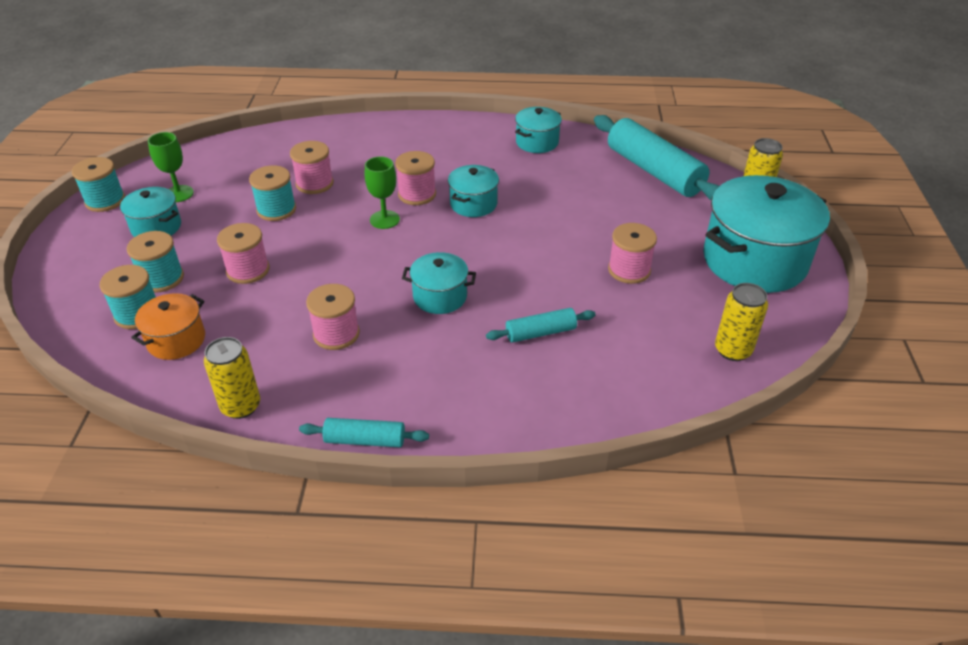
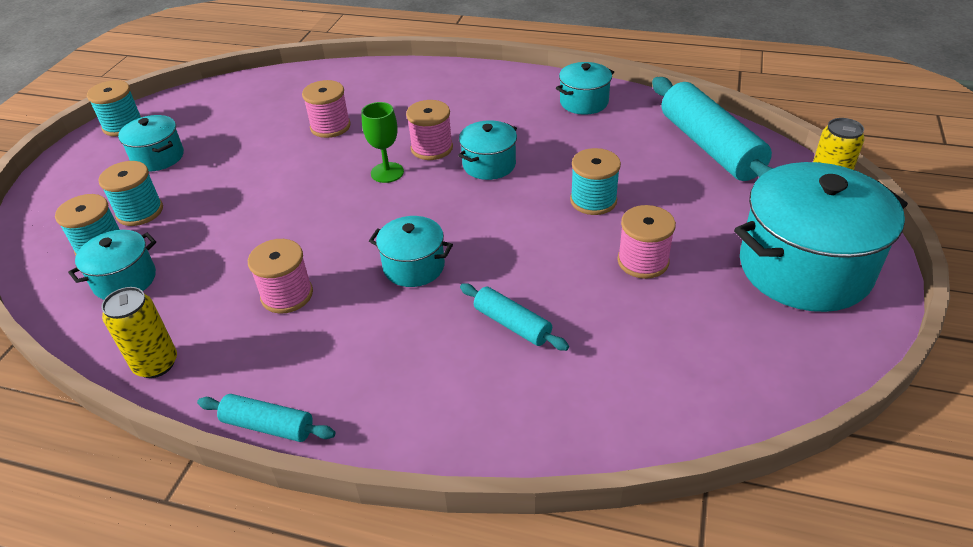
camera: 15 degrees right, 0 degrees up
(176, 340) = (125, 280): orange pot -> turquoise pot
(178, 194) = (194, 125): green goblet -> none
(248, 270) = (226, 212): pink spool -> none
(276, 210) = (281, 151): turquoise spool -> turquoise spool (593, 200)
(540, 332) = (512, 324): turquoise rolling pin -> turquoise rolling pin turned 45 degrees clockwise
(732, 350) = (743, 380): yellow can -> none

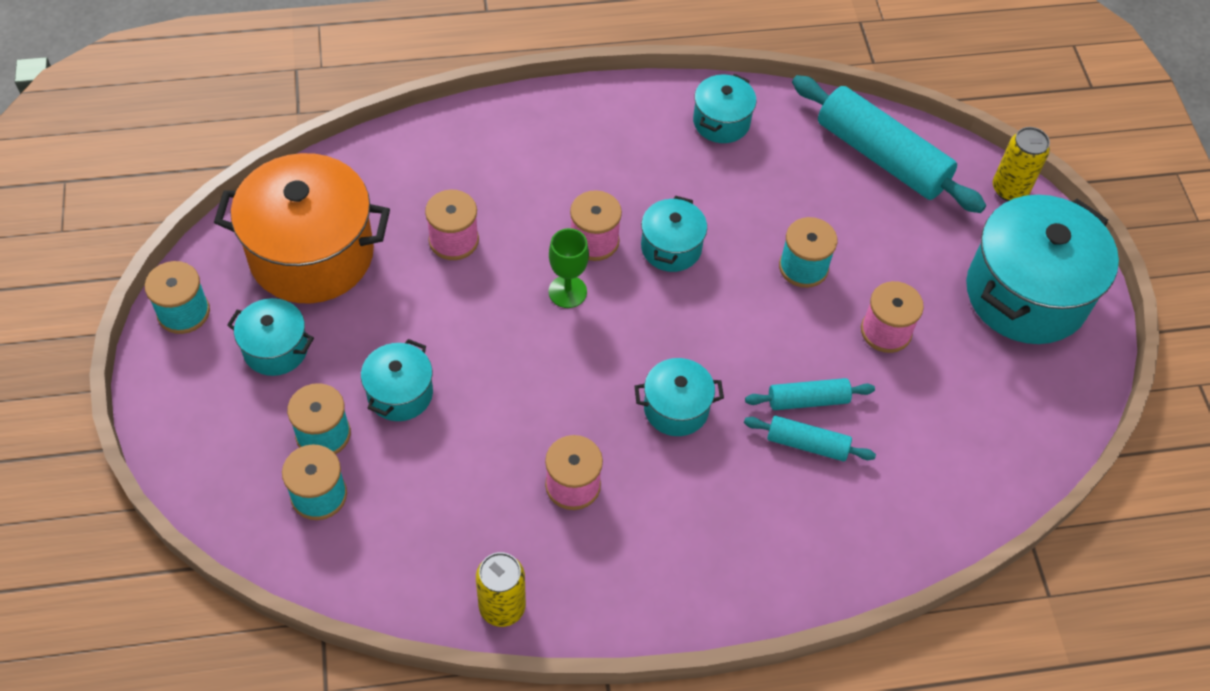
camera: 30 degrees left, 15 degrees up
(125, 280) = (385, 526): turquoise pot -> turquoise pot (400, 393)
(230, 114) = (311, 254): none -> orange pot
(268, 426) = (657, 627): turquoise rolling pin -> turquoise rolling pin (808, 400)

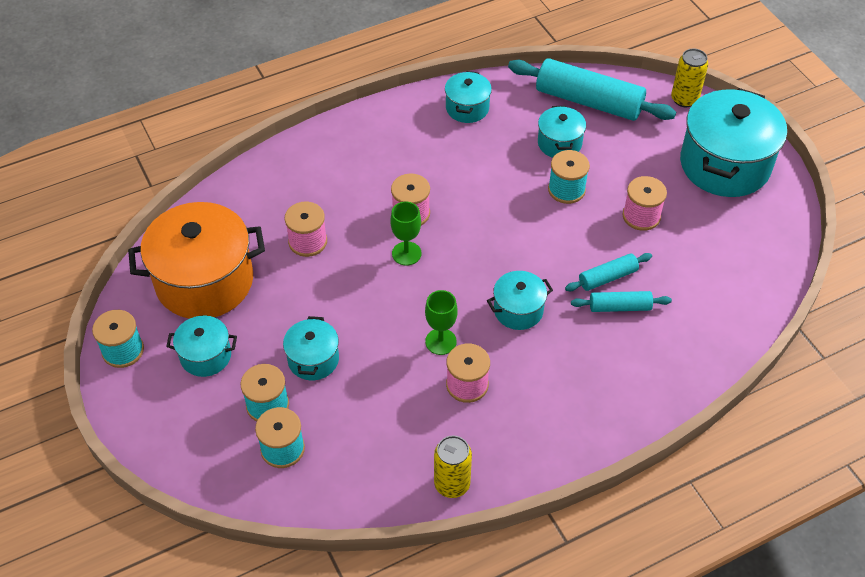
camera: 15 degrees left, 5 degrees down
(563, 419) = (440, 341): none -> green goblet
(671, 248) = (468, 202): turquoise pot -> turquoise pot (559, 143)

